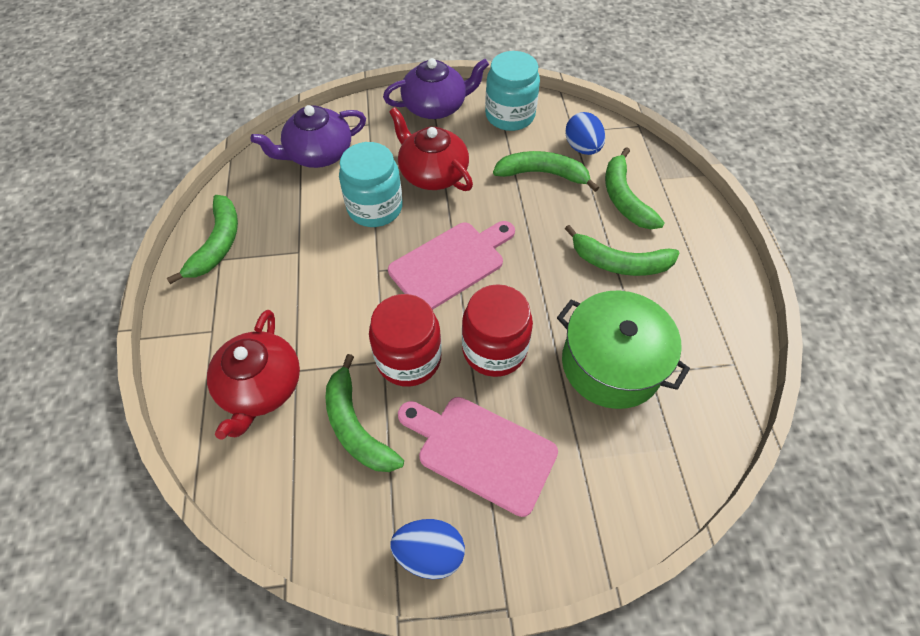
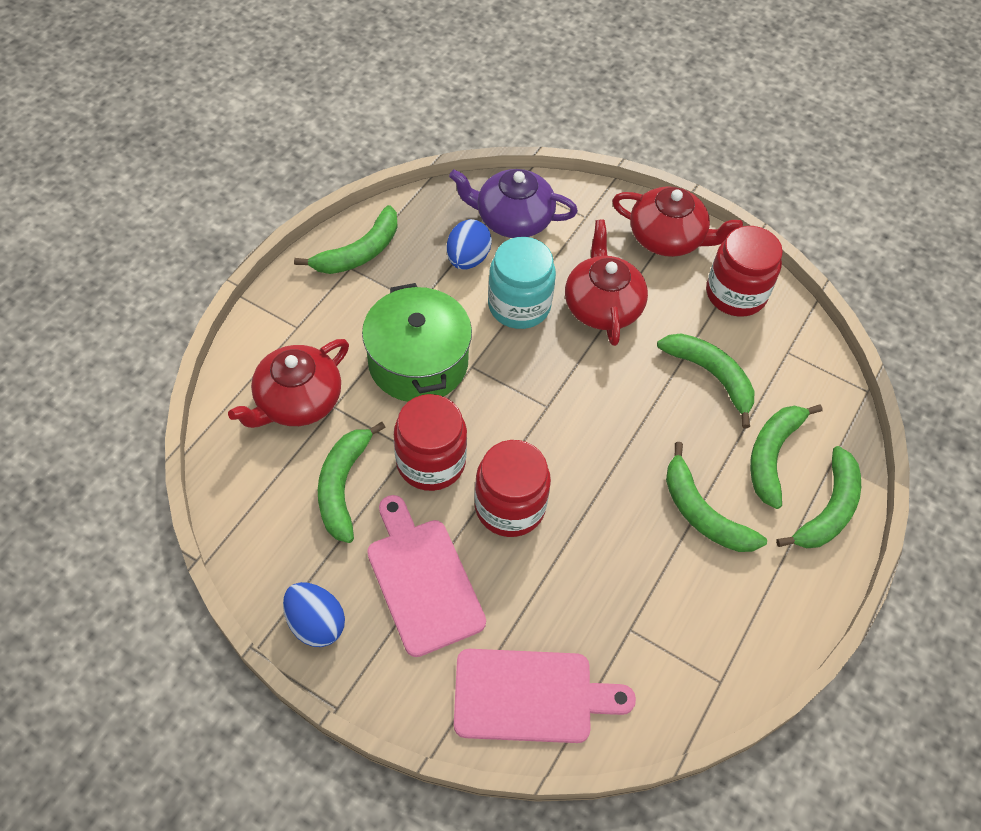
camera: 35 degrees right, 0 degrees up
(436, 106) = (668, 238): purple teapot -> red teapot
(450, 263) = (541, 403): pink cutting board -> pink cutting board (530, 695)
(510, 115) = (735, 294): turquoise jar -> red jar
(582, 148) = (779, 376): blue egg -> blue egg (468, 259)
(611, 364) = (602, 595): green pot -> green pot (418, 362)
(686, 209) = (828, 509): none -> green banana

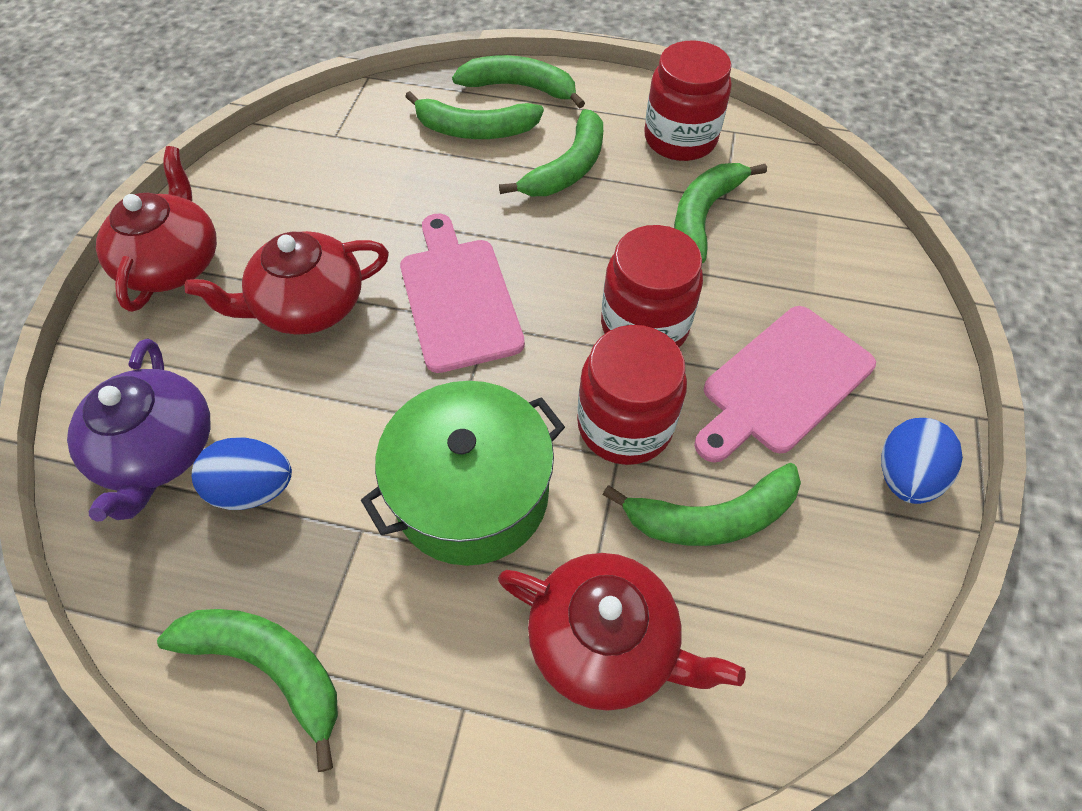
camera: 105 degrees left, 0 degrees up
(519, 305) = (332, 397): turquoise jar -> none
(530, 695) = (840, 255): pink cutting board -> pink cutting board (458, 298)
(711, 376) = (389, 188): green banana -> green banana (703, 216)
(735, 294) = (258, 186): red jar -> red jar (680, 139)

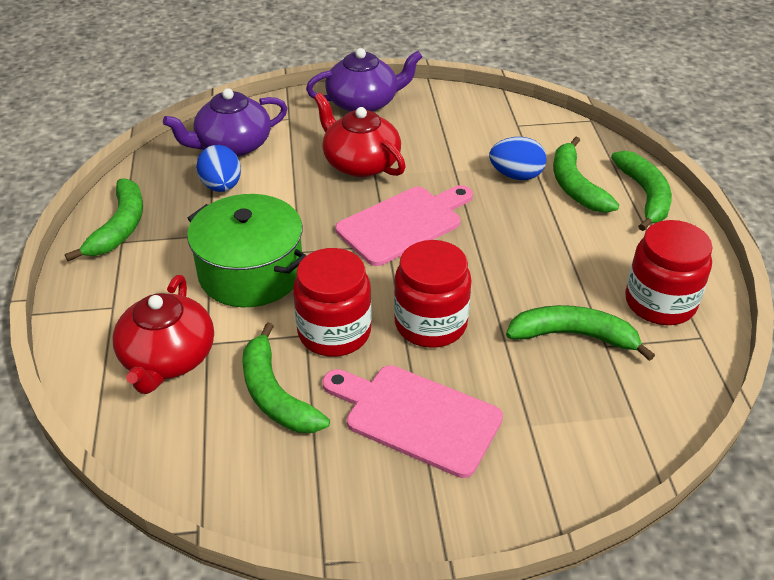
camera: 70 degrees right, 15 degrees down
(173, 262) = (364, 102): red teapot -> purple teapot
(567, 168) = (570, 244): green banana -> none
(904, 476) = (358, 511): blue egg -> blue egg (516, 175)

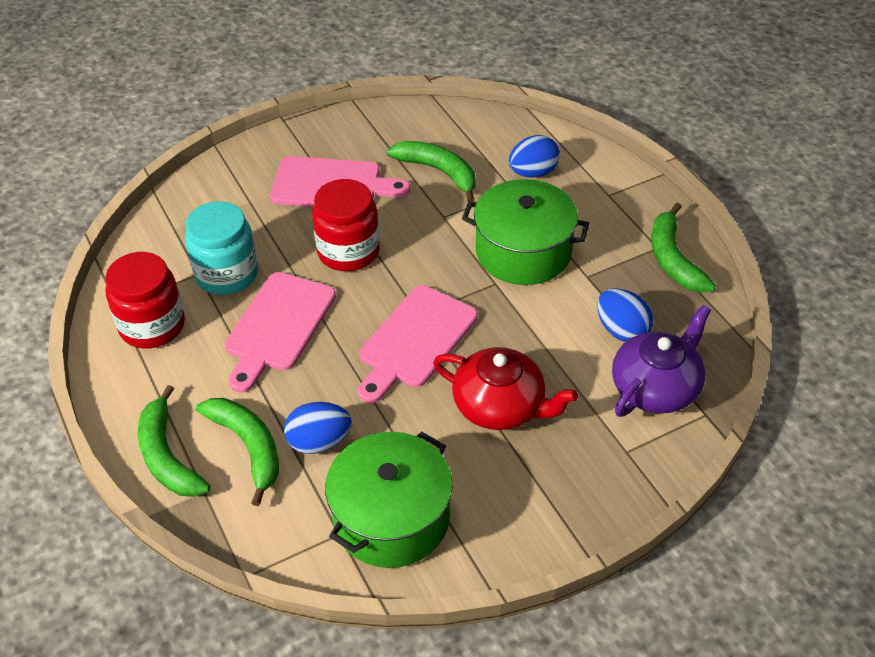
camera: 160 degrees right, 5 degrees up
(168, 358) = (533, 172): red teapot -> blue egg
(334, 332) = (422, 224): red jar -> none
(364, 102) = (554, 512): purple teapot -> none
(477, 124) = (391, 518): none -> green pot
(528, 268) = (278, 326): none -> pink cutting board
(573, 336) = (226, 274): green banana -> turquoise jar

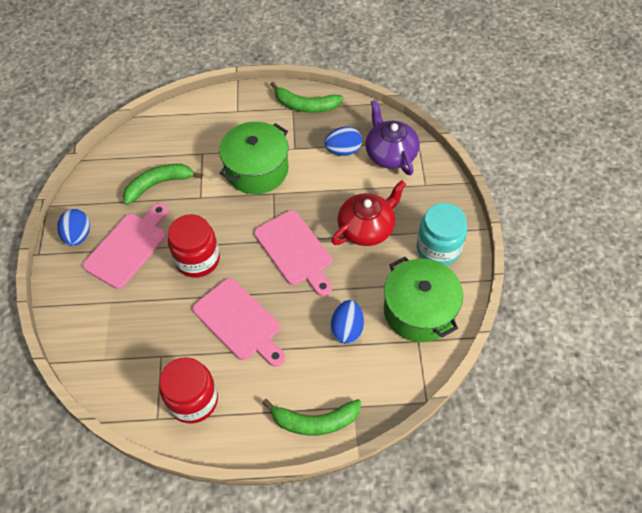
camera: 65 degrees left, 10 degrees up
(226, 274) = (173, 338): turquoise jar -> turquoise jar (438, 248)
(248, 447) = (331, 370): green banana -> none
(533, 172) = (194, 138): blue egg -> blue egg (78, 236)

